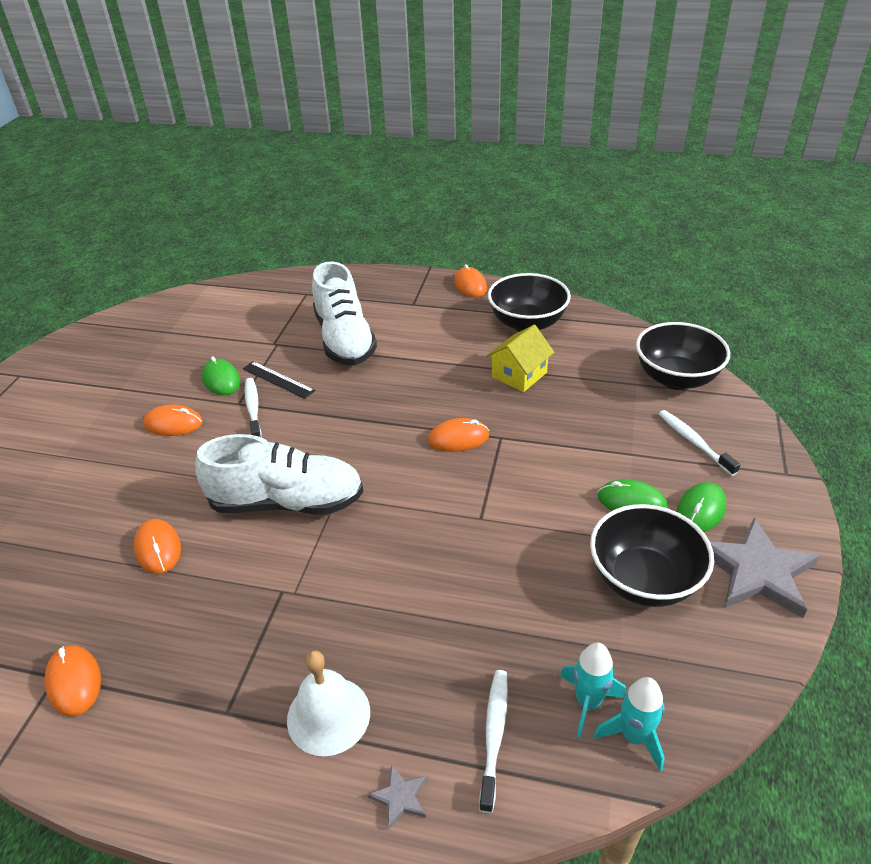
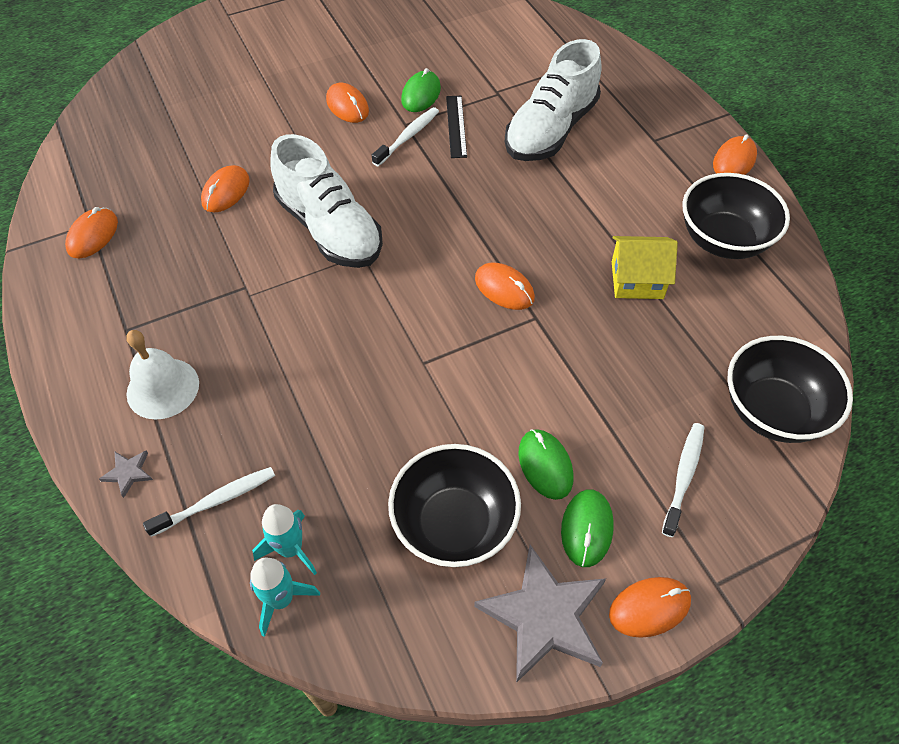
camera: 50 degrees right, 15 degrees up
(700, 510) = (586, 529): green mouse -> green mouse turned 75 degrees counterclockwise
(784, 514) = (649, 608): none -> orange mouse

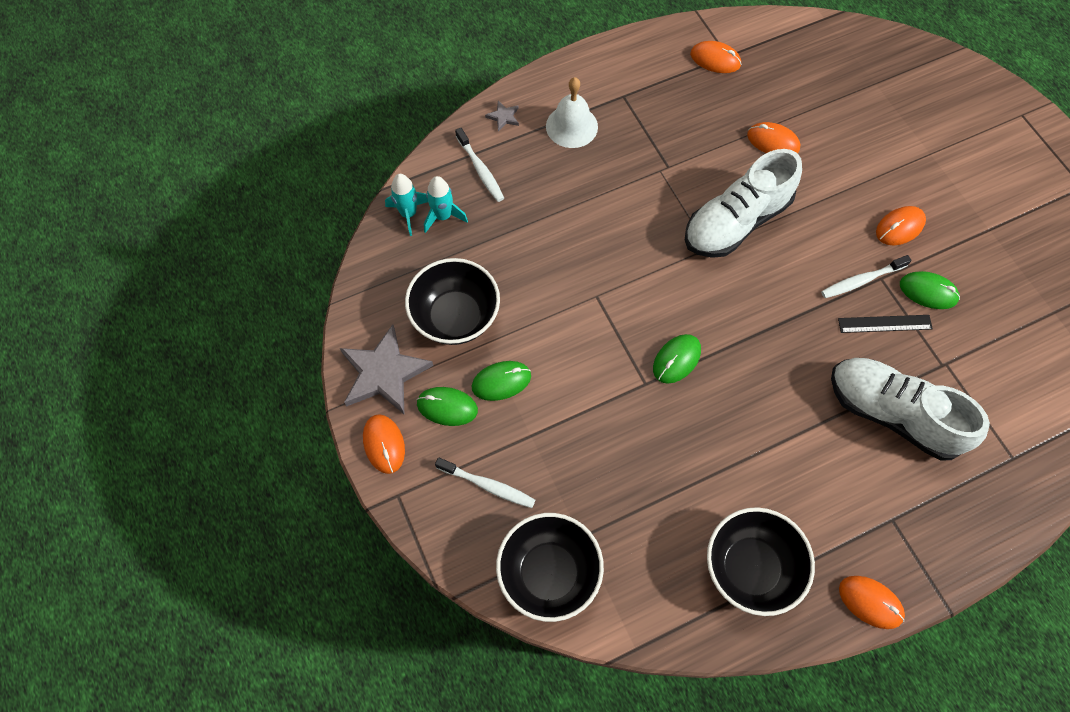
camera: 90 degrees right, 10 degrees up
(407, 137) = (862, 280): white toothbrush -> white toothbrush turned 120 degrees clockwise
(504, 288) = (676, 359): orange mouse -> green mouse
(637, 280) = (693, 475): yellow house -> none

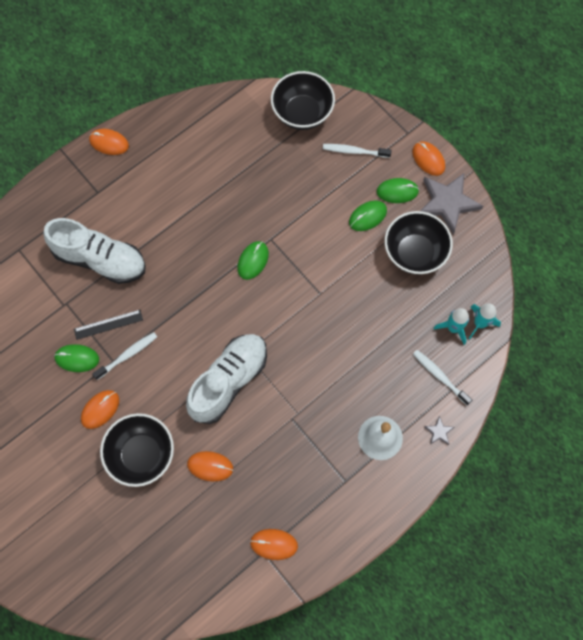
camera: 165 degrees right, 5 degrees up
(750, 568) = (183, 144): black bowl -> black bowl (142, 454)

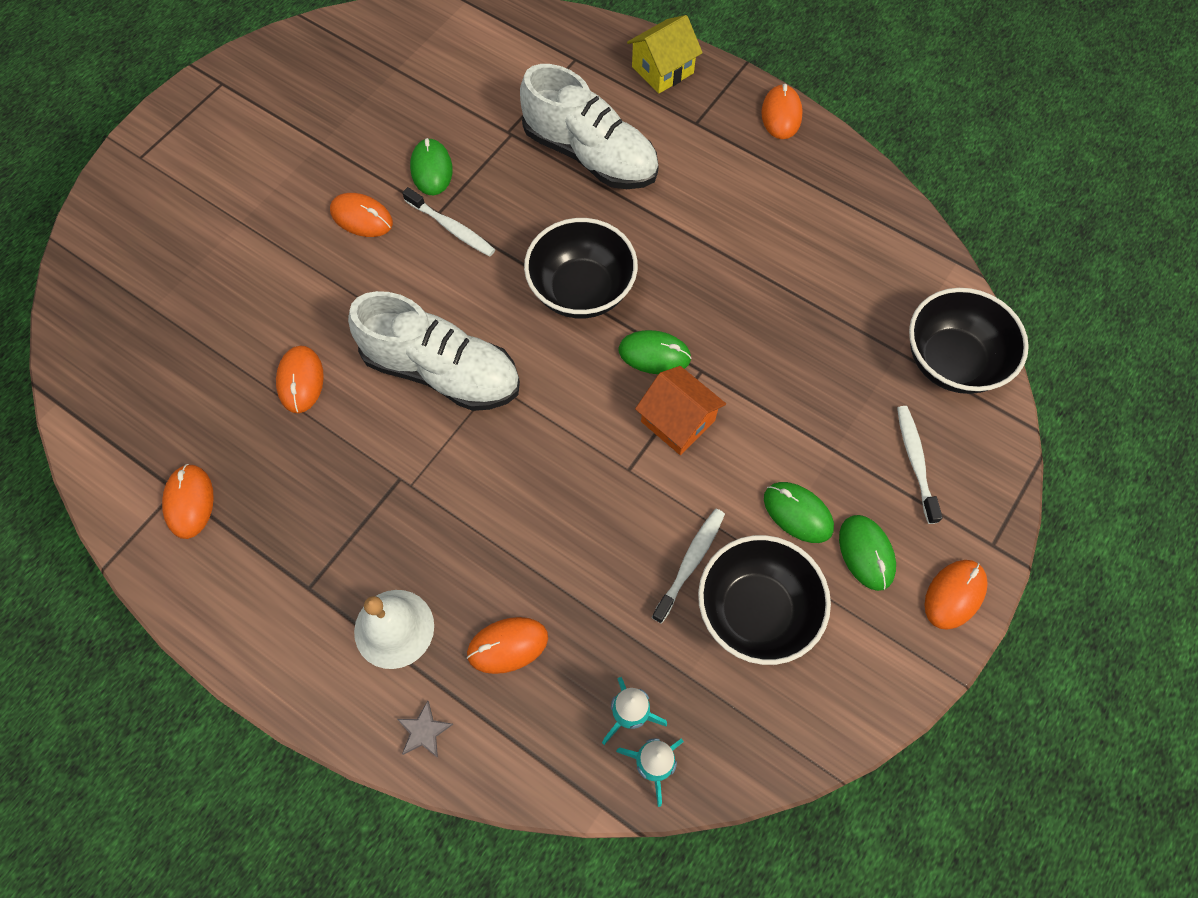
camera: 75 degrees right, 5 degrees down
(48, 199) = (662, 70): none -> yellow house
(100, 260) = (590, 155): white shoe -> white shoe turned 60 degrees counterclockwise
(108, 324) = (493, 192): black ruler -> none
(142, 454) = (304, 286): black bowl -> black bowl (581, 290)
(298, 260) = (677, 421): none -> orange house
(403, 380) = (507, 645): none -> orange mouse
(440, 376) = (529, 710): white toothbrush -> white toothbrush (690, 563)
(447, 203) = (878, 650): grey star -> none

